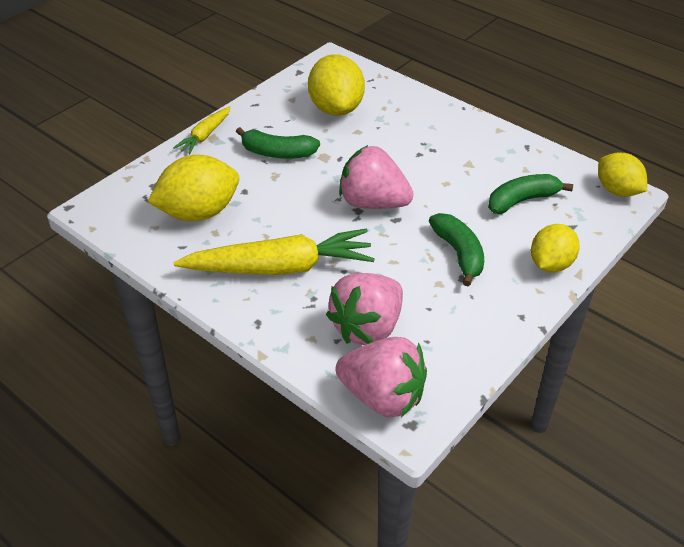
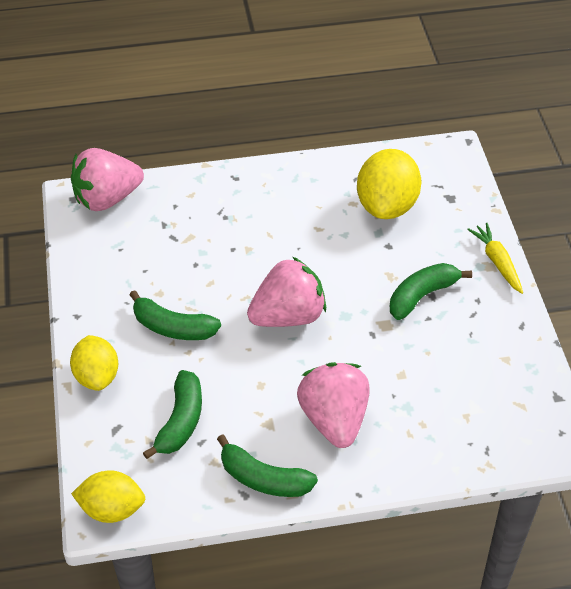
camera: 130 degrees right, 5 degrees up
(280, 267) = (275, 217): yellow carrot -> none
(336, 109) = (456, 383): yellow lemon -> none
(367, 327) = (167, 227): pink strawberry -> pink strawberry (334, 419)
(507, 145) = (263, 479): none -> green banana

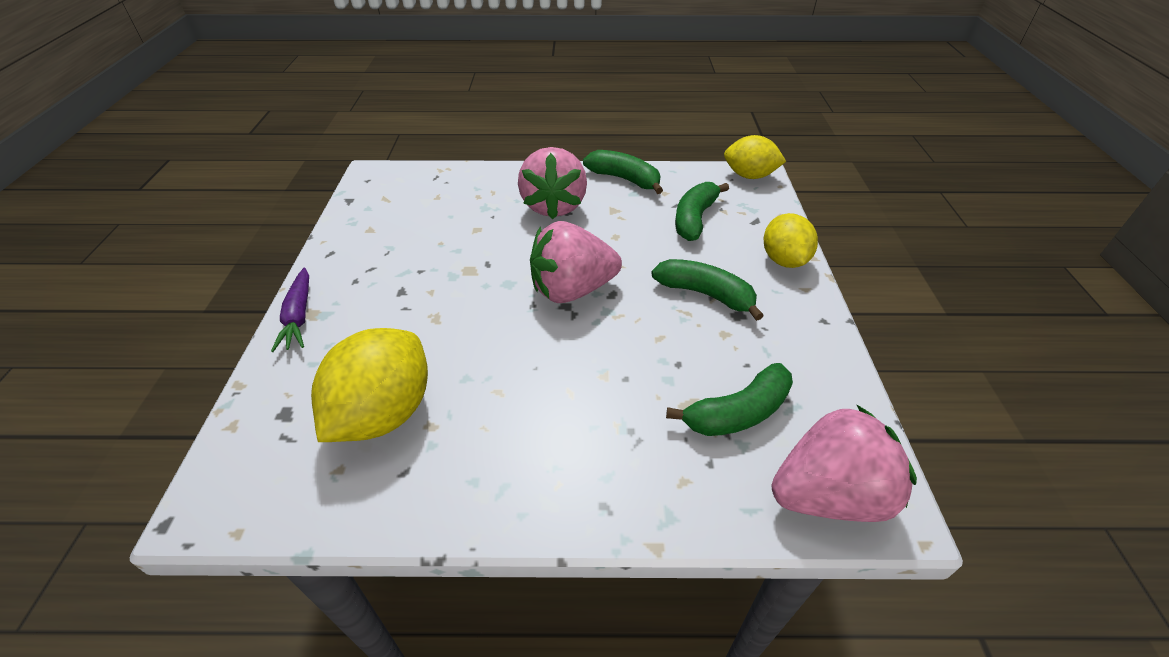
camera: 170 degrees left, 5 degrees down
(422, 295) = (412, 292): green banana -> green banana (737, 413)
(497, 262) = (299, 316): yellow carrot -> purple carrot

